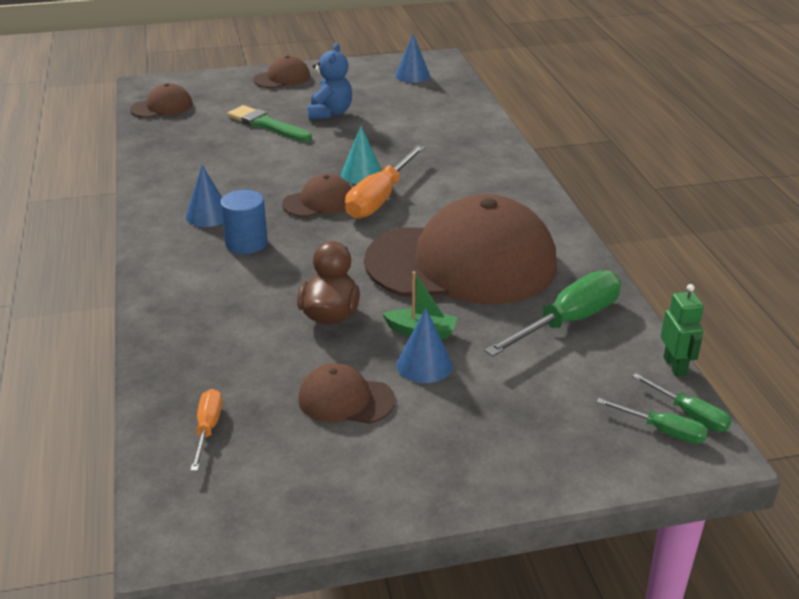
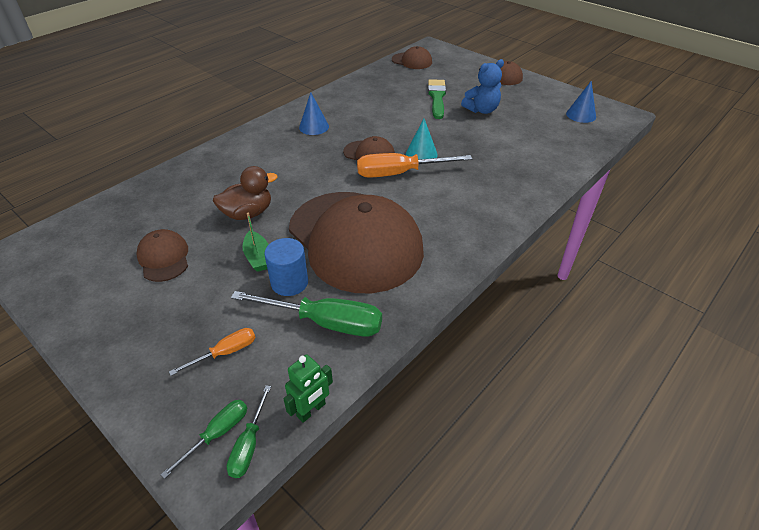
camera: 55 degrees right, 10 degrees up
(207, 429) = (108, 221): orange screwdriver -> orange screwdriver (225, 352)
(246, 243) = (297, 151): blue cylinder -> blue cylinder (289, 282)
(424, 365) = (221, 274): blue cone -> none
(663, 431) = (217, 434): green screwdriver -> green screwdriver turned 135 degrees counterclockwise

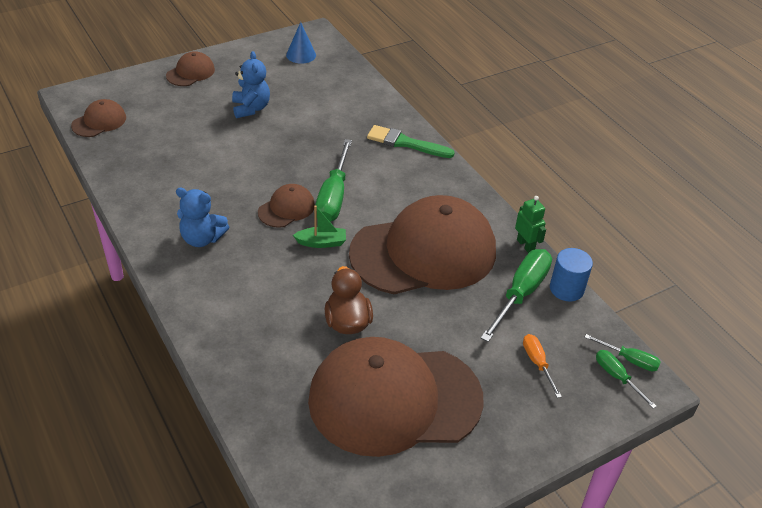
camera: 75 degrees left, 0 degrees up
(164, 258) = (394, 399): brown cap -> brown cap, size x2.37
(258, 257) = (421, 324): green boat -> green boat (321, 242)
(289, 282) = (465, 308): blue cylinder -> blue cylinder (566, 289)
(311, 410) = (606, 319): green robot -> green robot (525, 245)
(314, 127) = (202, 238): blue cone -> blue teddy bear
(400, 173) = (333, 197): orange screwdriver -> green screwdriver
(421, 154) = (307, 173): turquoise cone -> none
(437, 97) = (203, 129): green brush -> green brush (405, 143)

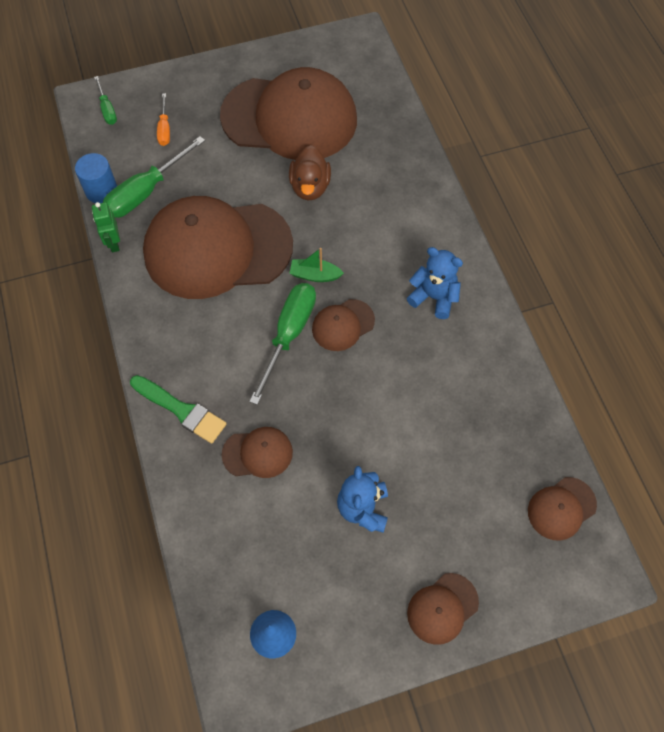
camera: 165 degrees left, 20 degrees up
(337, 127) = (257, 453): none -> brown cap
(629, 359) = (88, 121): green screwdriver -> none

